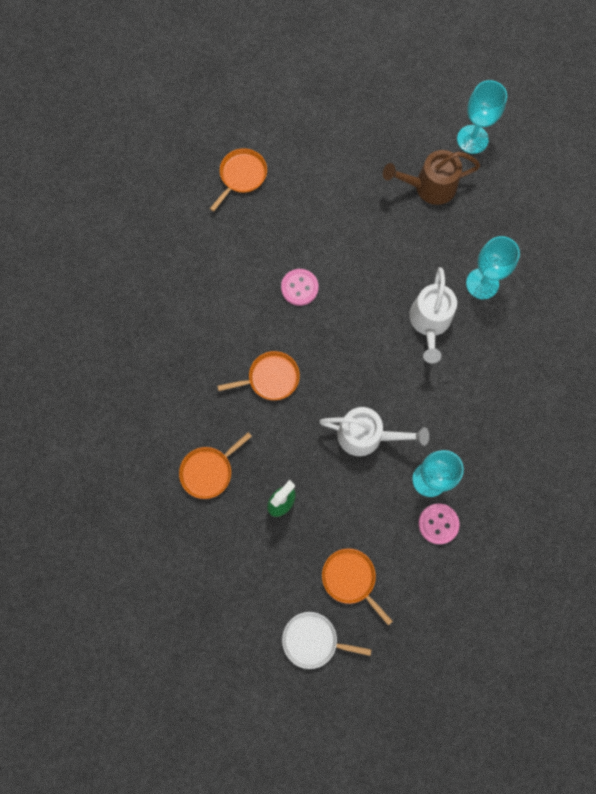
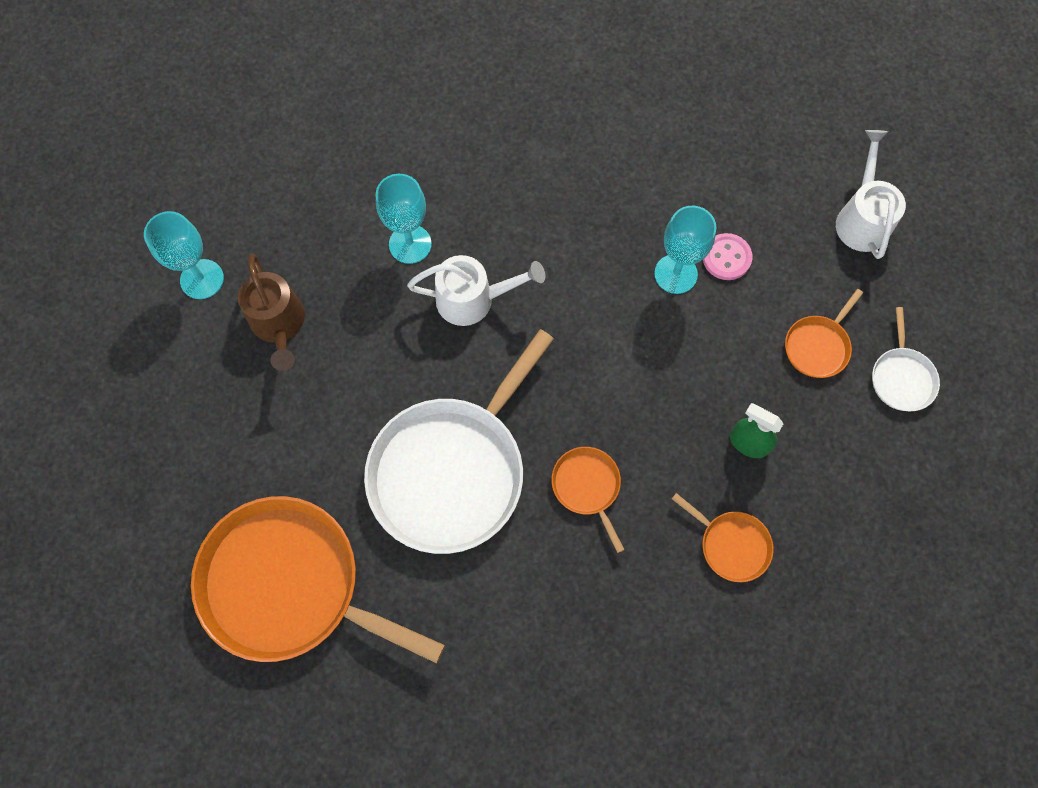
camera: 100 degrees left, 5 degrees down
(241, 176) = (289, 584): orange pan -> orange pan, size x2.26
(299, 288) = (452, 471): pink button -> white pan
(367, 435) = (638, 353): white watering can -> white watering can (861, 218)

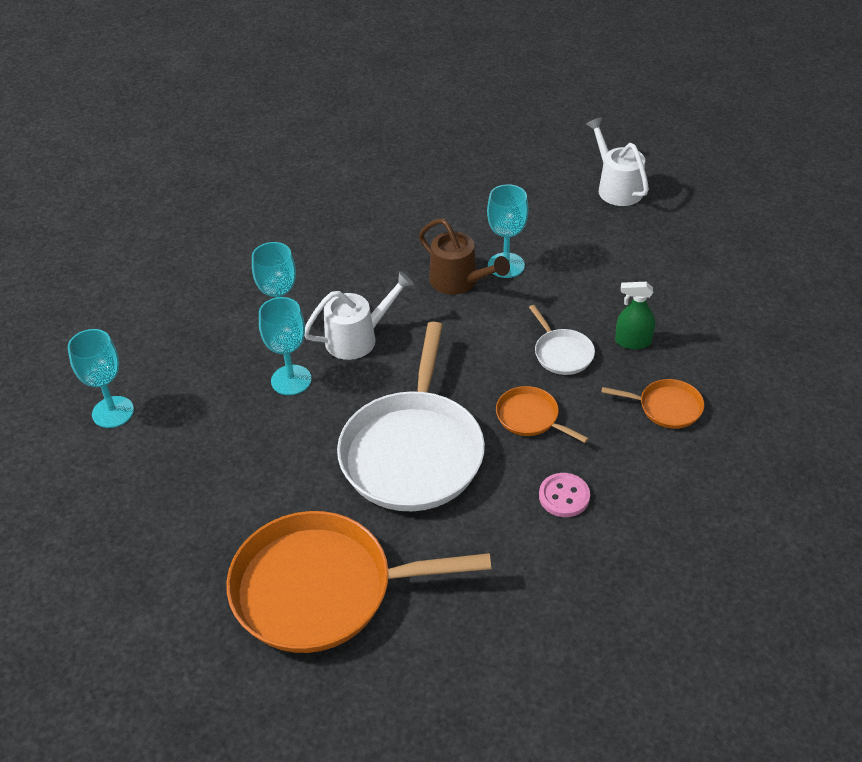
camera: 25 degrees left, 25 degrees down
(279, 325) = (202, 416): brown watering can -> brown watering can (459, 282)
(382, 322) = (291, 380): none -> turquoise goblet
(726, 258) = (537, 243): pink button -> pink button (564, 496)
(818, 346) = (640, 267): orange pan -> none
(901, 378) = (712, 262): white pan -> white pan (562, 353)

